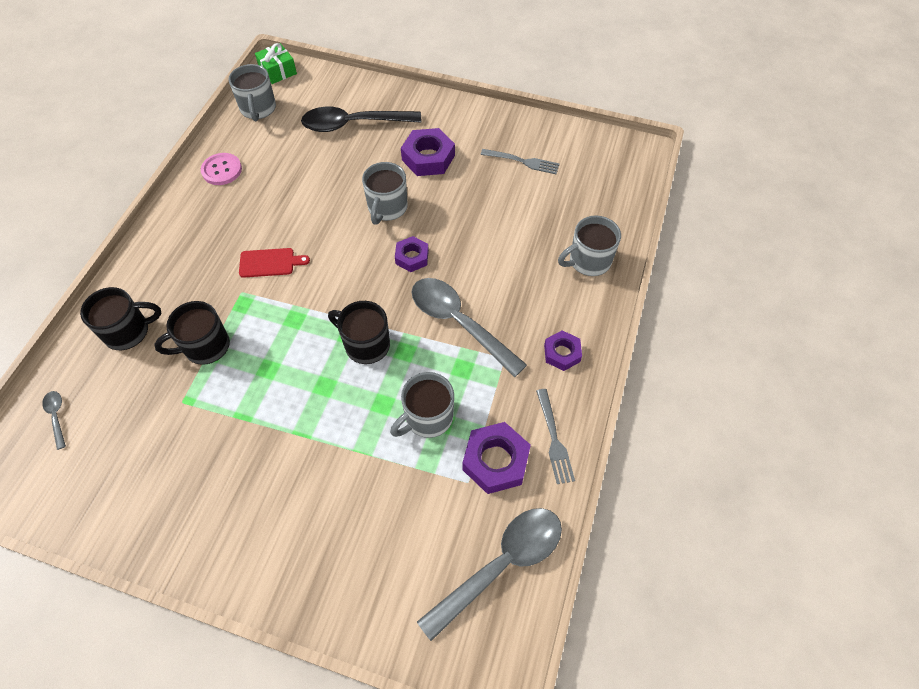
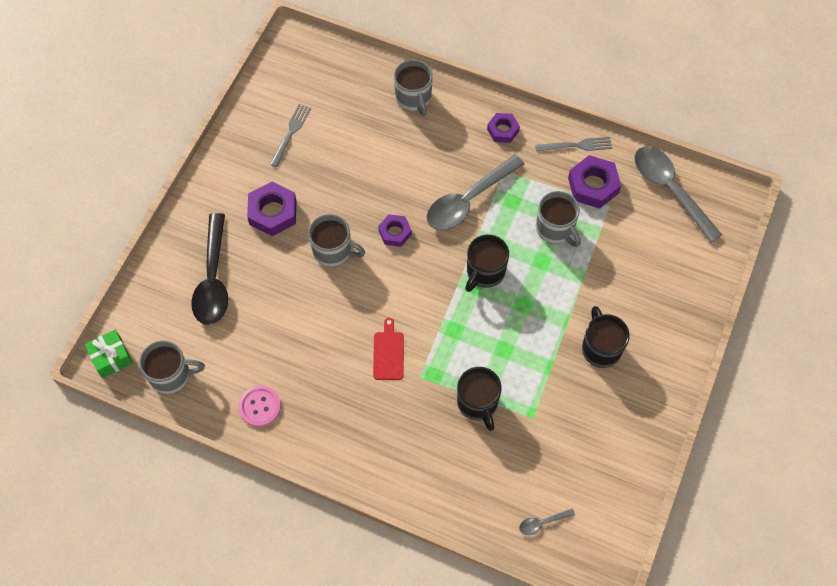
camera: 85 degrees left, 5 degrees up
(128, 331) = (456, 473): black mug -> black mug (601, 348)

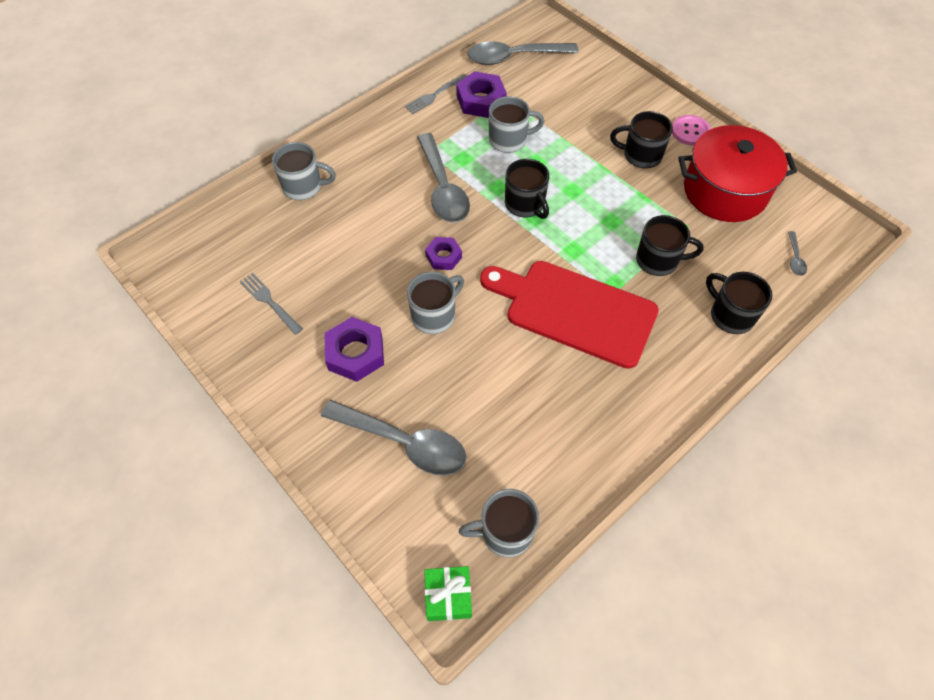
camera: 65 degrees left, 5 degrees down
(171, 375) = (505, 532): grey mug -> grey mug turned 120 degrees counterclockwise
(213, 279) = (404, 442): black spoon -> grey spoon
(260, 406) = (584, 451): pink button -> pink button (690, 131)
(388, 353) = (574, 311): red cutting board -> red cutting board, size x2.48
(446, 481) = (730, 315): none -> black mug
(503, 130) = (385, 137): purple nut -> none
(577, 145) = (434, 95): grey fork -> grey fork turned 150 degrees counterclockwise
(596, 437) = (725, 191): none -> red pot

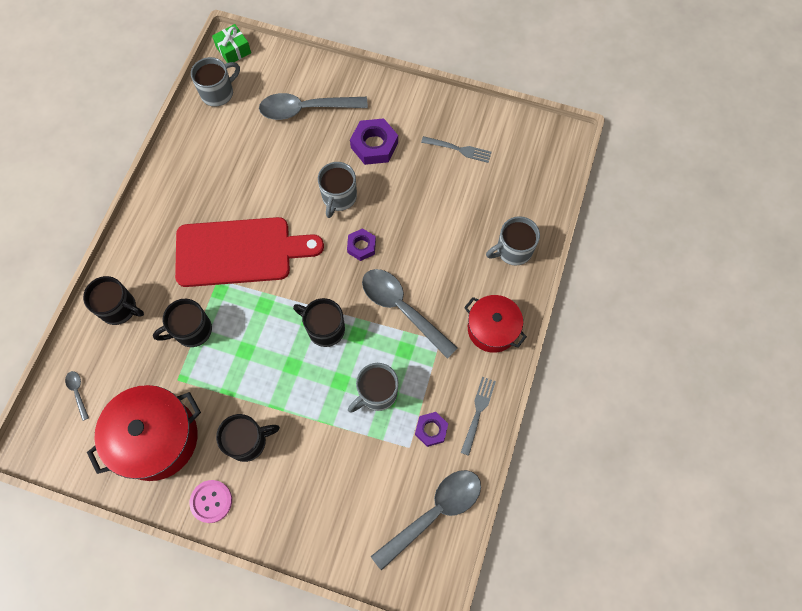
camera: 150 degrees right, 10 degrees up
(376, 140) = (492, 329): none -> red pot
(481, 100) = (431, 430): purple nut -> purple nut, size x0.62

